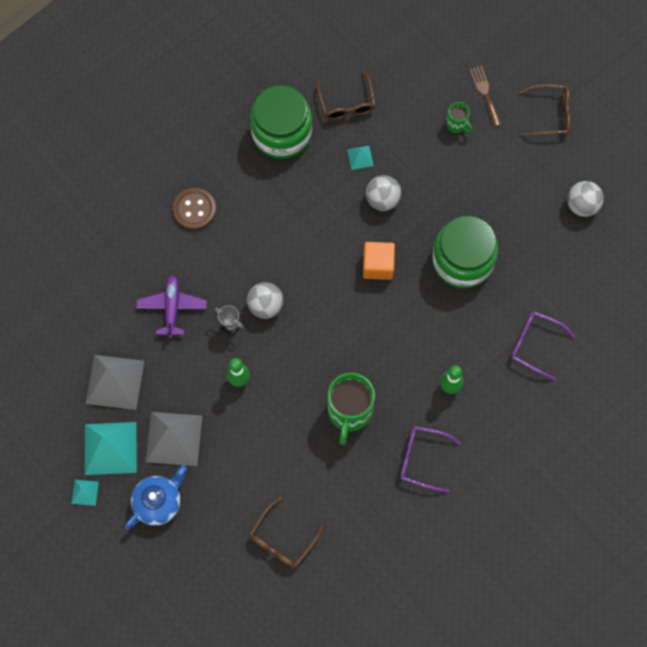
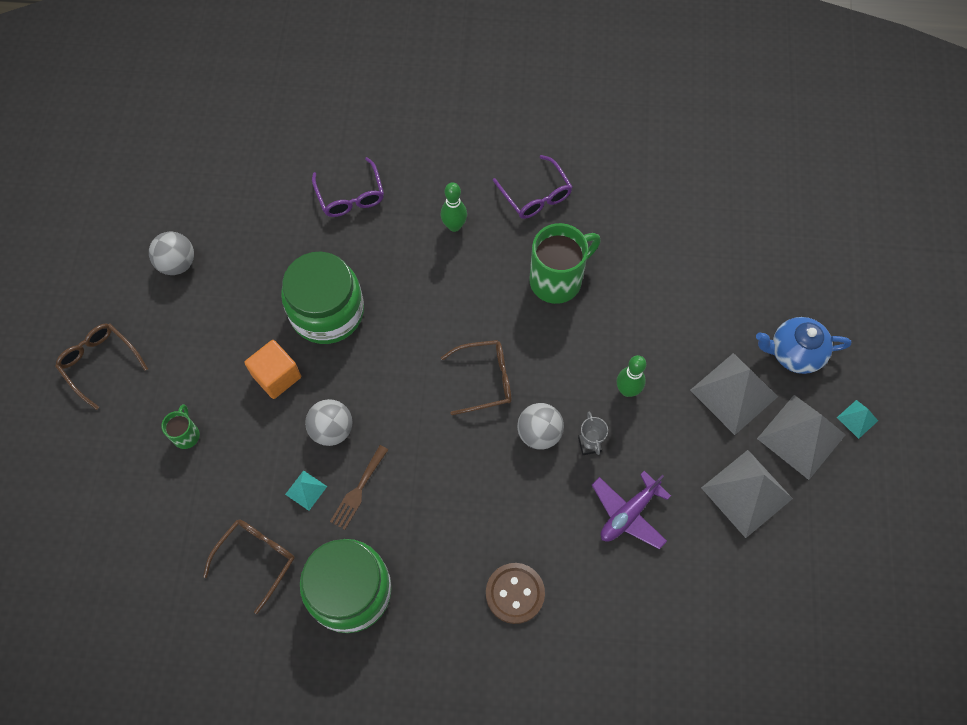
camera: 135 degrees left, 5 degrees down
(110, 448) = (801, 436): turquoise pyramid -> grey pyramid
(282, 539) = (711, 236): brown glasses -> brown glasses (484, 379)
(378, 265) = (402, 375): orange cube -> orange cube (276, 376)
(485, 93) = (126, 439): brown fork -> brown fork (358, 490)

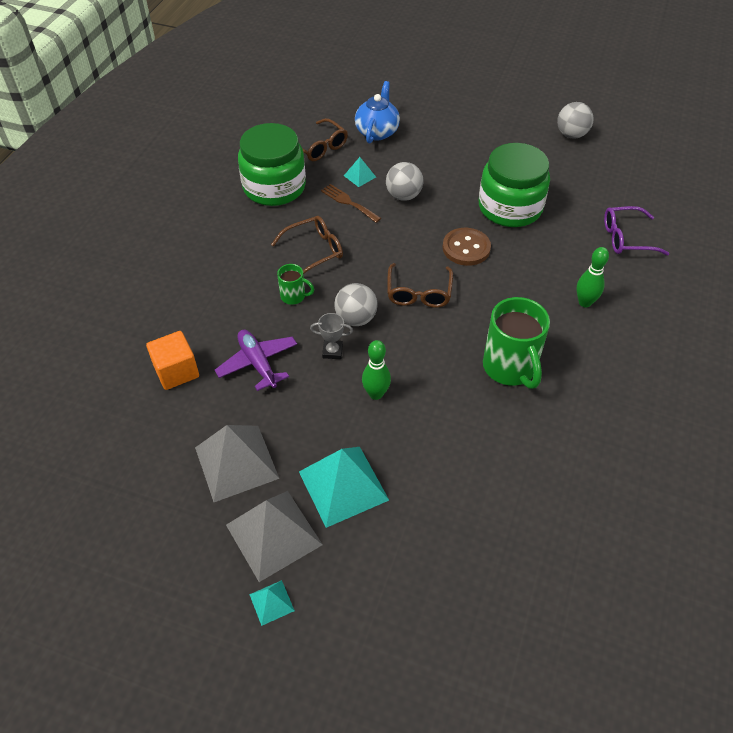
camera: 105 degrees right, 15 degrees down
(100, 363) = (493, 93): brown glasses -> brown glasses (314, 251)
(186, 434) = (425, 125): green mug -> green mug (294, 296)
(276, 376) = (458, 173): orange cube -> orange cube (176, 371)
(515, 593) = (227, 274): brown button -> brown button (466, 248)
(535, 195) = (614, 373): purple glasses -> none
(734, 393) = (343, 485): grey pyramid -> turquoise pyramid
(794, 353) = (371, 563): blue teapot -> blue teapot (377, 132)

